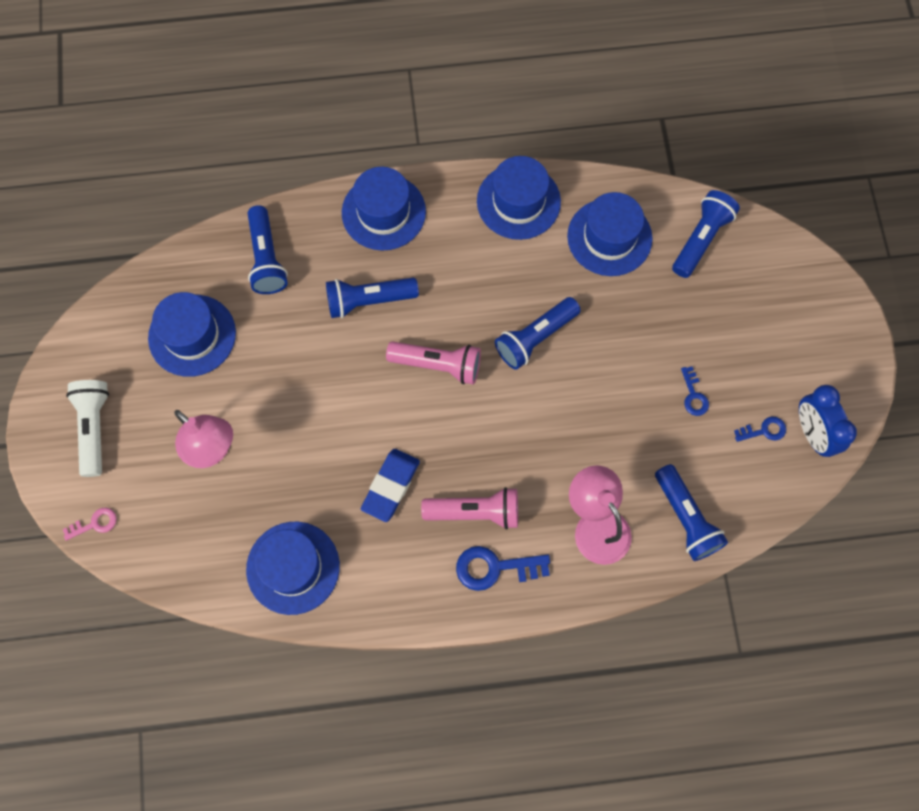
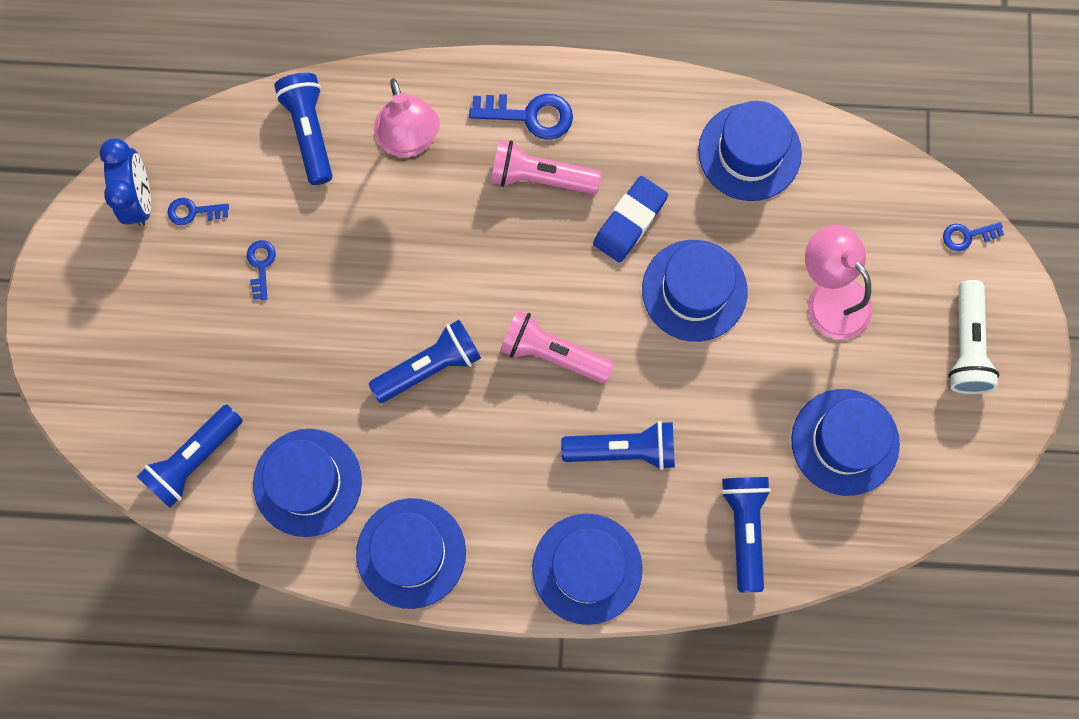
camera: 170 degrees left, 5 degrees up
(94, 524) = (967, 236): pink key -> blue key
(327, 436) = (694, 290): none -> blue hat

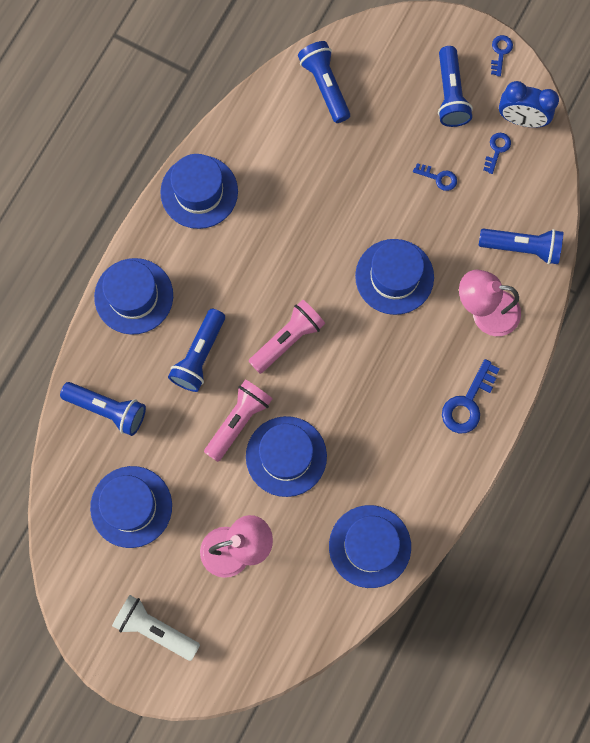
camera: 115 degrees right, 0 degrees up
(307, 482) = (276, 148): blue hat -> blue hat (394, 276)
(430, 366) = (316, 256): blue flashlight -> blue flashlight (450, 94)
(540, 177) = (418, 388): pink flashlight -> pink flashlight (238, 421)
(630, 221) = (357, 436): blue eraser -> none
(967, 236) = (233, 674): blue key -> blue key (500, 52)

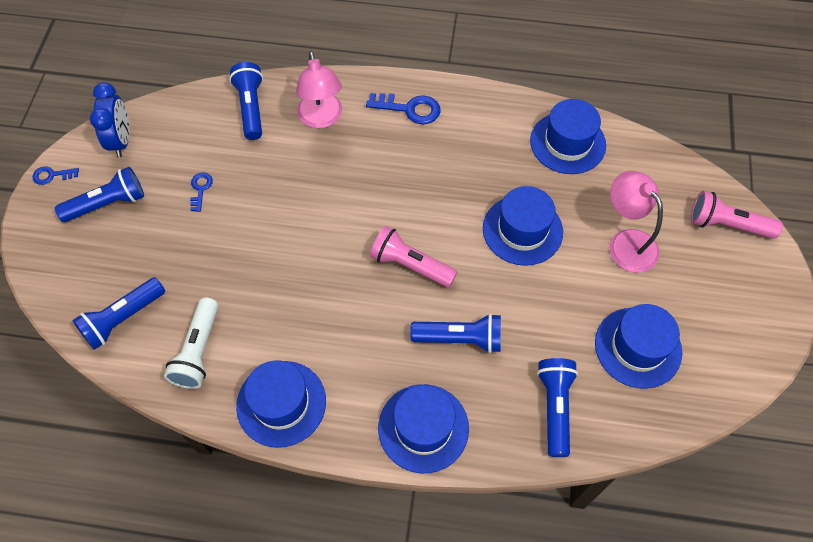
camera: 110 degrees left, 15 degrees down
(155, 628) = (733, 285): white flashlight -> white flashlight (198, 351)
(238, 421) = (508, 281): pink flashlight -> pink flashlight (727, 224)
(394, 276) = (313, 196): blue hat -> none
(497, 150) = (158, 151): blue key -> none

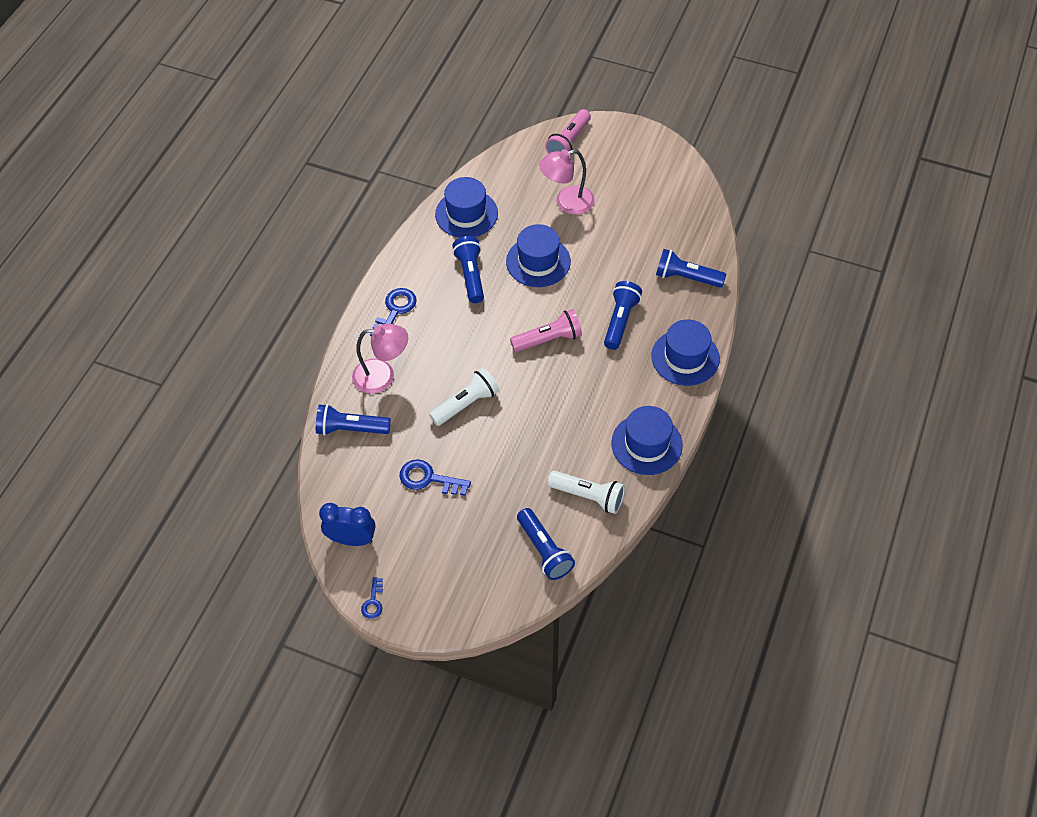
camera: 75 degrees left, 5 degrees down
(108, 204) = (421, 555): blue flashlight -> blue flashlight (470, 275)
(200, 189) = (429, 479): blue key -> blue key, size x1.72
(302, 202) = (466, 404): none -> white flashlight
(410, 265) = (548, 339): pink flashlight -> pink flashlight turned 150 degrees counterclockwise
(638, 347) = (652, 219): blue hat -> none

